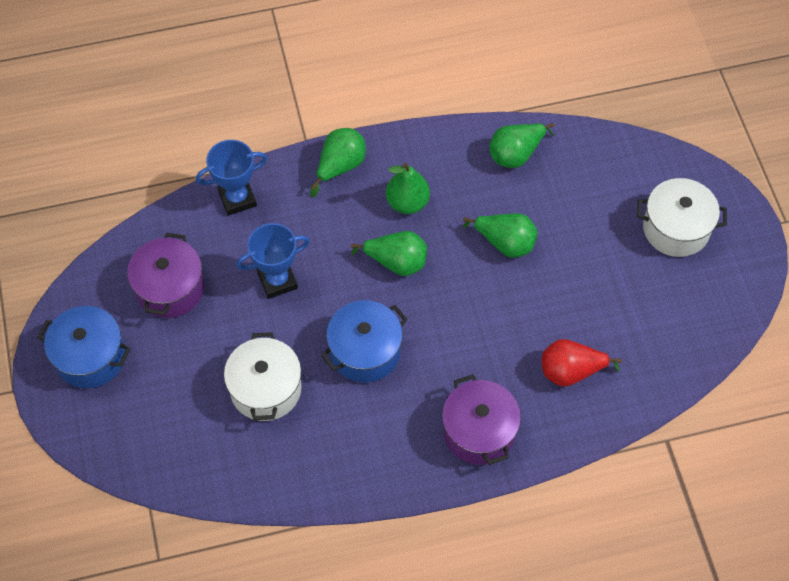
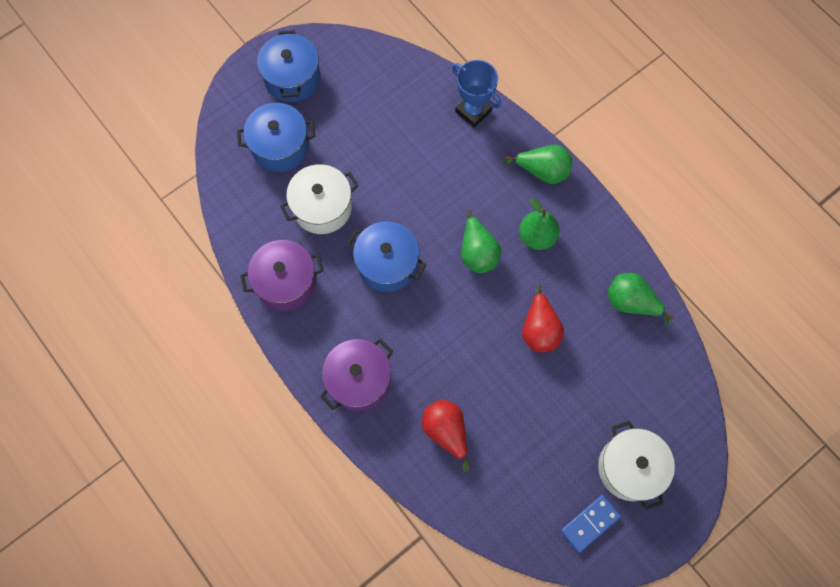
camera: 65 degrees right, 10 degrees up
(168, 403) = (280, 146): none -> blue pot
(170, 288) = (373, 102): purple pot -> purple pot (286, 282)
(277, 280) = (417, 173): blue trophy -> none
(505, 243) = (539, 329): green pear -> red pear
(714, 285) = (590, 523): none -> blue domino

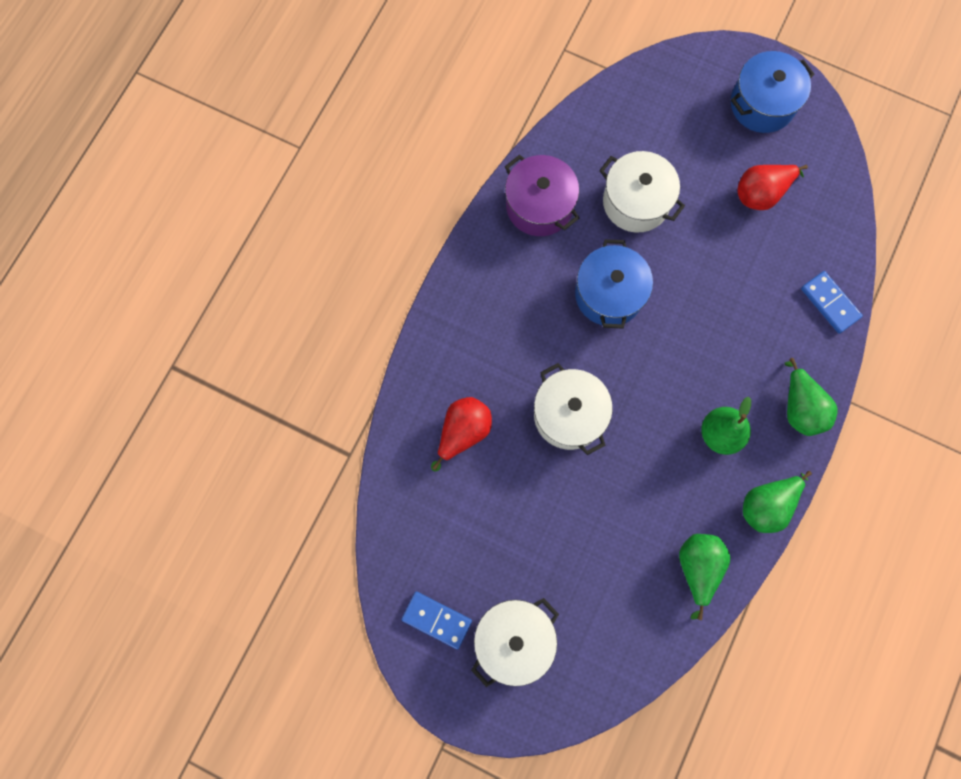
camera: 65 degrees right, 5 degrees up
(280, 146) = (679, 130): blue pot -> none
(359, 380) = (474, 323): purple pot -> none
(470, 341) = (569, 415): none -> white pot
(473, 111) = (829, 303): blue trophy -> blue domino
(477, 252) = (669, 379): green pear -> green pear (766, 505)
(539, 329) = (617, 480): red pear -> red pear (761, 193)

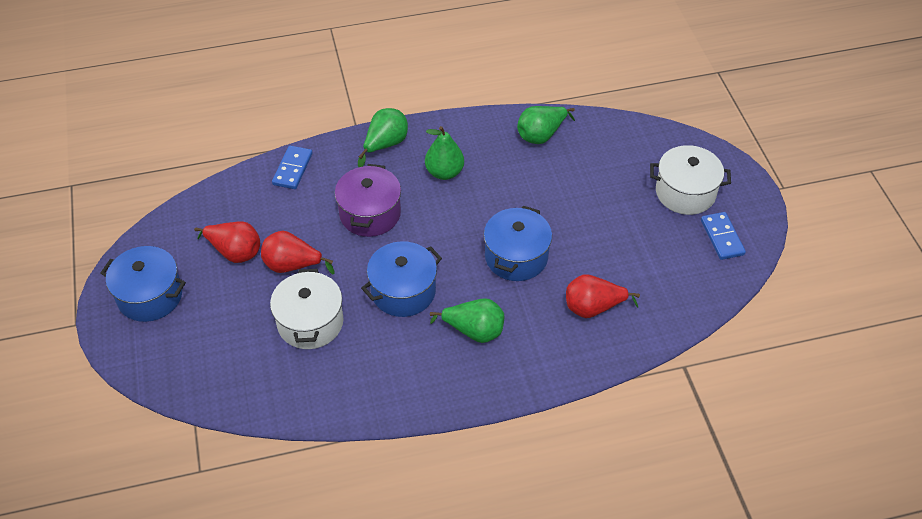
camera: 130 degrees left, 25 degrees down
(539, 206) = (371, 383): purple pot -> purple pot (370, 214)
(569, 415) = (516, 257): white pot -> blue pot
(709, 228) = (292, 265): none -> red pear
(766, 505) = (467, 126): green pear -> green pear (474, 331)

